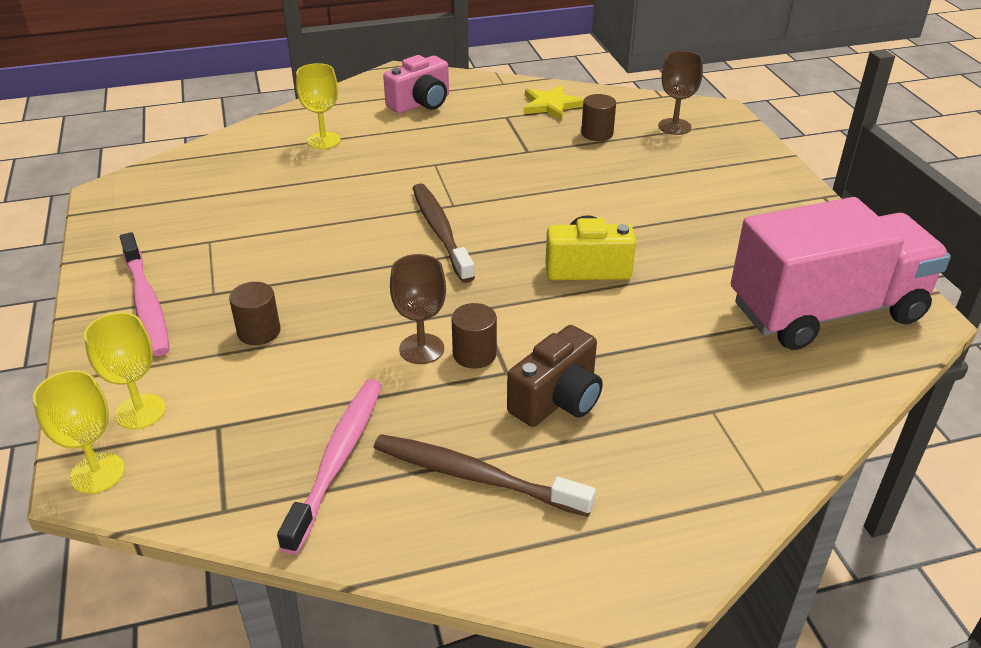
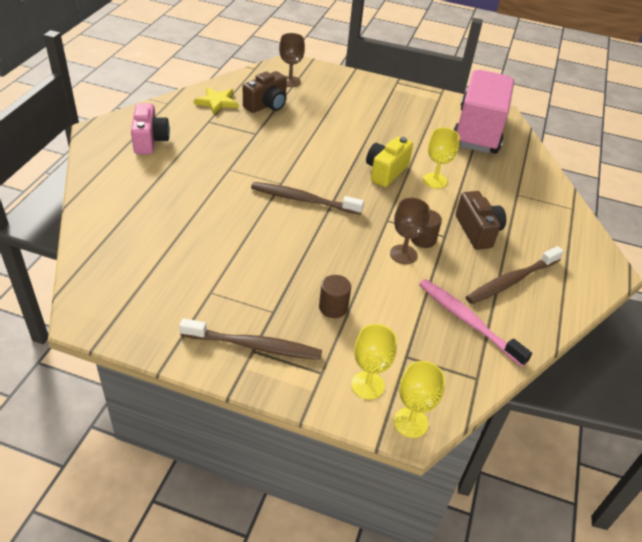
camera: 60 degrees left, 5 degrees up
(146, 303) = (254, 346): pink toothbrush -> brown toothbrush
(323, 140) = (144, 196): yellow goblet -> yellow goblet (435, 180)
(597, 133) = (267, 105): brown cylinder -> brown camera

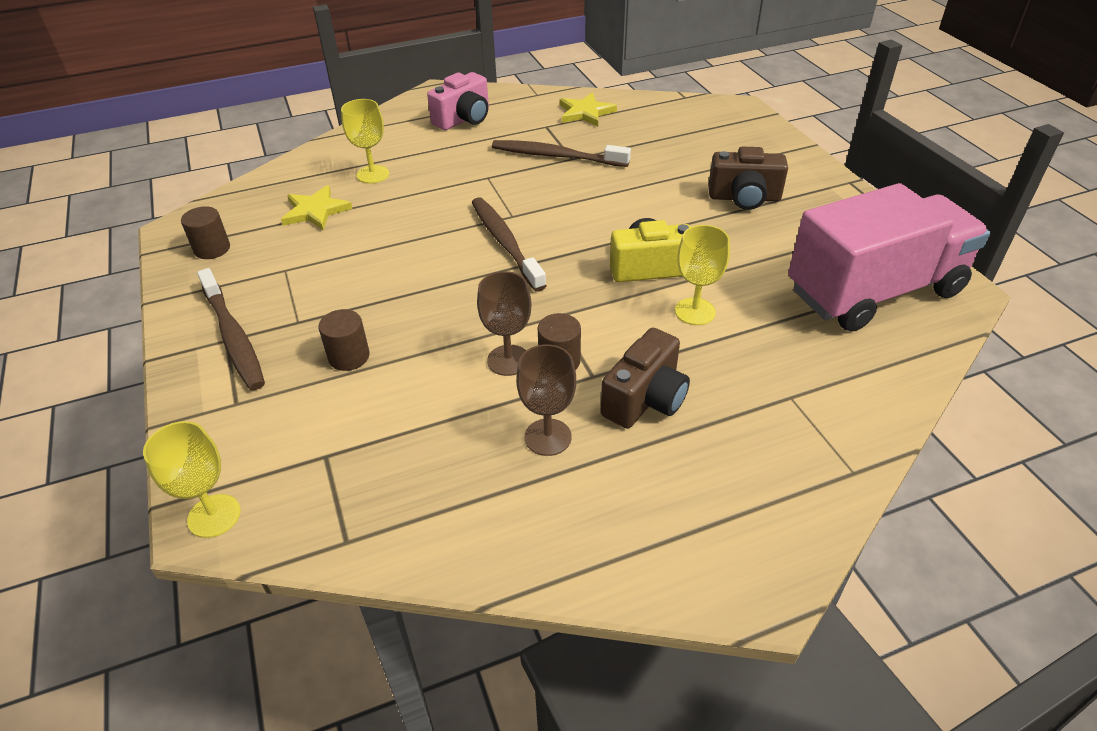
camera: 55 degrees right, 0 degrees up
(138, 313) = (212, 249): none -> brown cylinder
(161, 248) = (315, 211): none -> yellow star
(267, 105) = (633, 137): brown camera -> brown camera (744, 198)
(290, 81) = (702, 125): brown goblet -> brown goblet (548, 437)
(367, 385) = (246, 448): yellow goblet -> yellow goblet (373, 174)
(468, 321) = (448, 479): pink toothbrush -> none
(511, 281) = (582, 483): brown toothbrush -> brown toothbrush (556, 156)

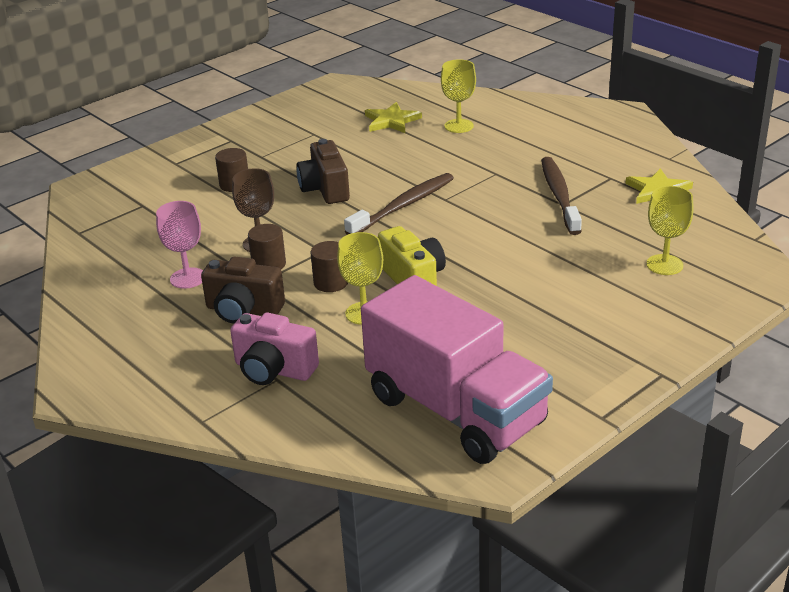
camera: 70 degrees right, 10 degrees down
(212, 249) = (321, 103): brown cylinder -> brown cylinder (331, 283)
(214, 516) = (86, 188): yellow goblet -> yellow goblet (664, 265)
(233, 337) = (234, 141): brown toothbrush -> none
(464, 119) = (584, 137): pink camera -> pink camera (274, 370)
(548, 437) = (188, 278): brown goblet -> pink goblet
(744, 198) = (569, 310): brown camera -> brown camera (325, 189)

